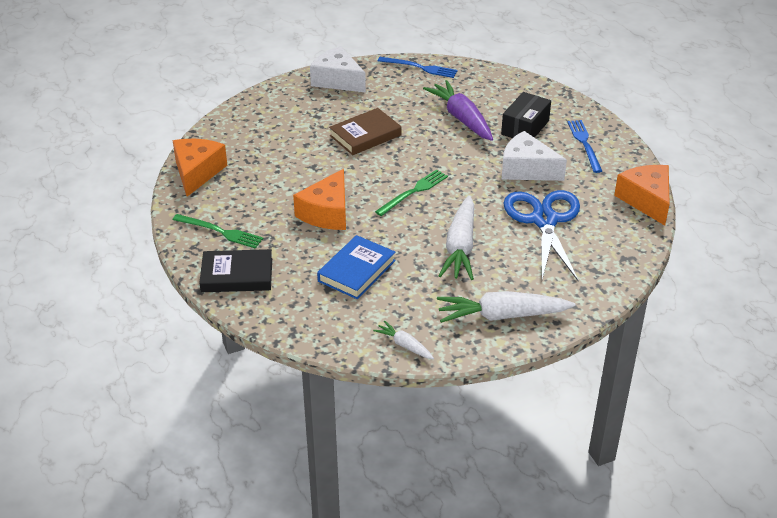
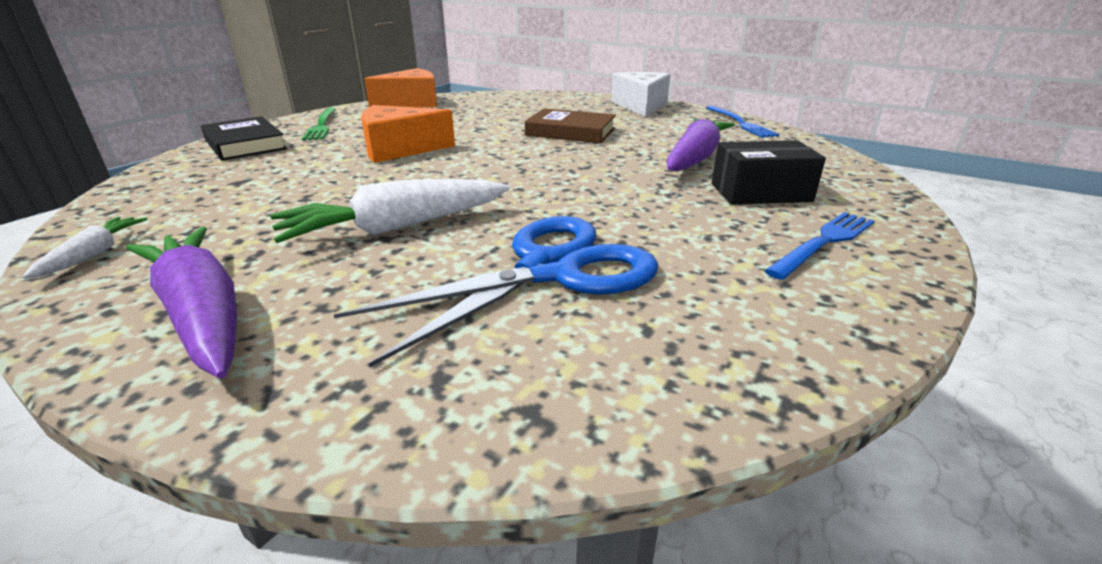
camera: 55 degrees right, 10 degrees down
(356, 271) = (286, 186): blue book -> none
(413, 192) = (496, 173): green fork -> none
(502, 316) = (202, 313): white carrot -> purple carrot
(526, 169) = (665, 219): white cheese -> none
(646, 200) = (797, 367): orange cheese -> none

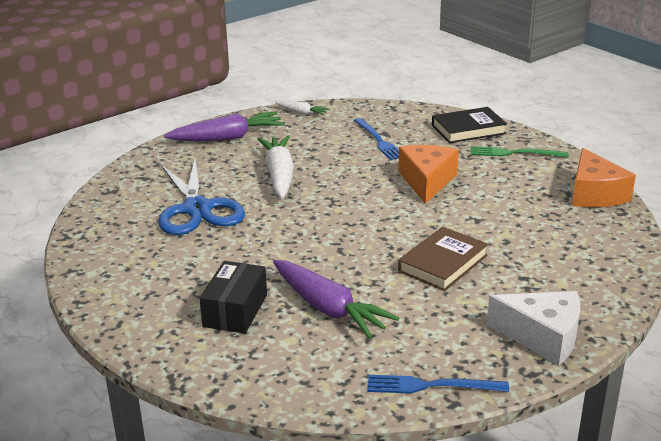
camera: 110 degrees right, 0 degrees up
(824, 242) = (150, 301): blue fork -> blue fork (378, 140)

